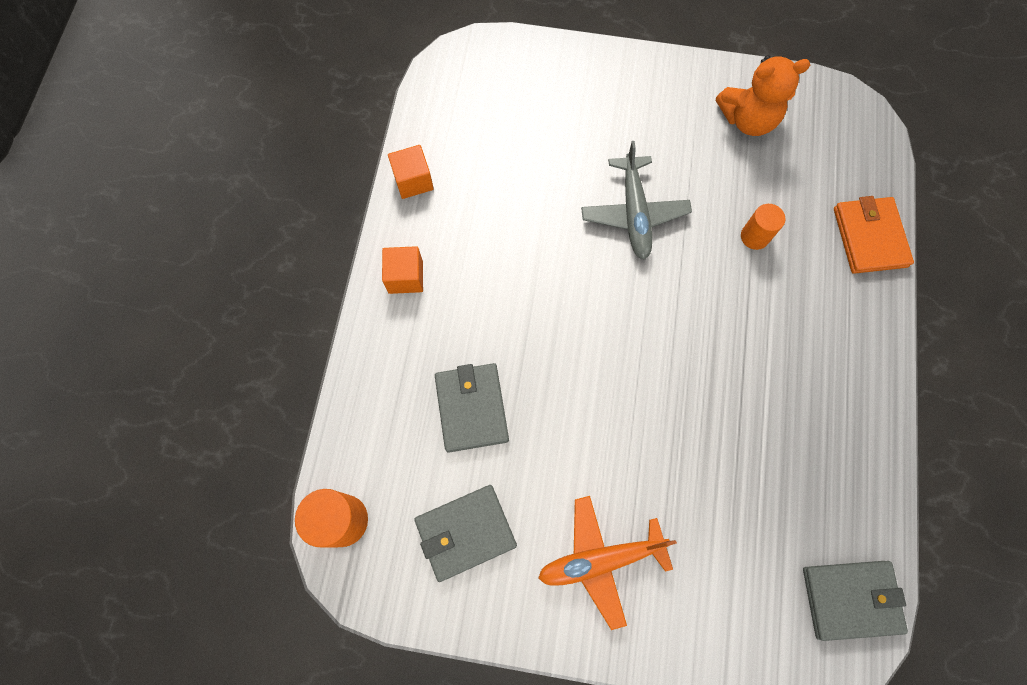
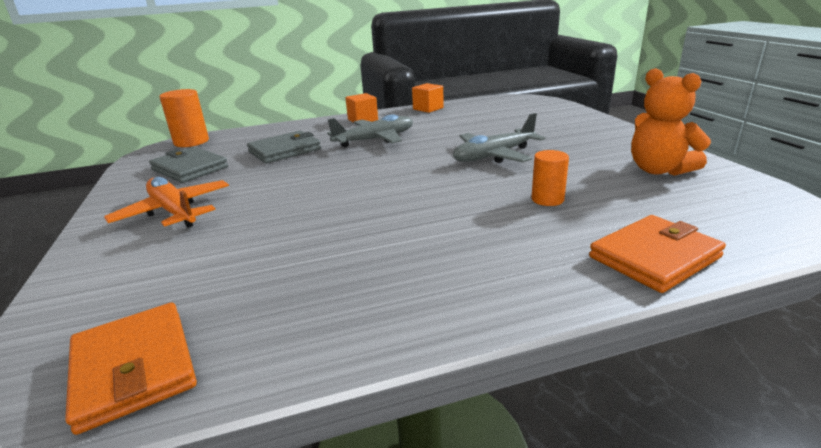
camera: 65 degrees right, 45 degrees down
(502, 296) = (375, 140): none -> grey plane
(850, 599) = (134, 368): grey wallet -> orange wallet

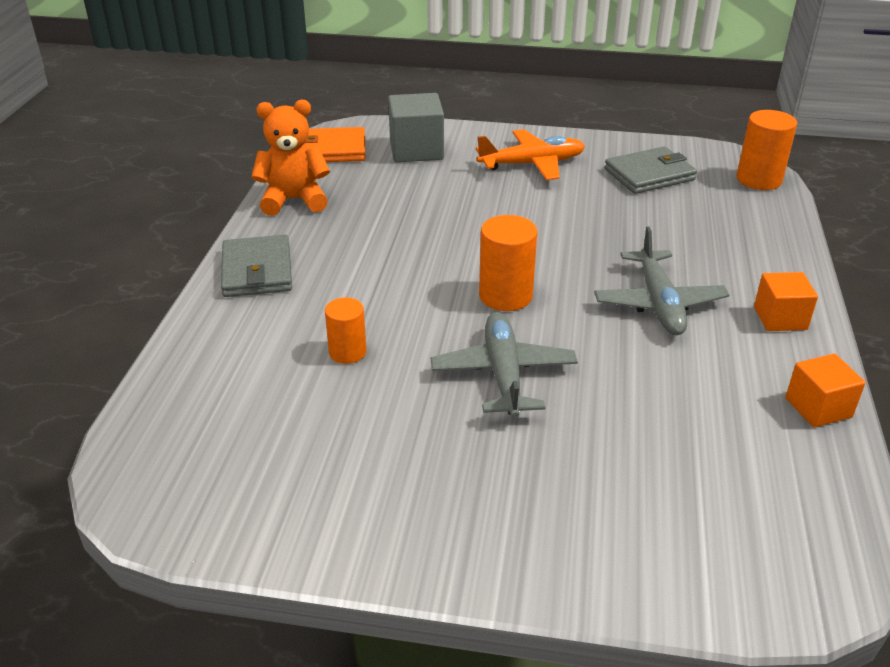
camera: 115 degrees right, 10 degrees up
(136, 286) = (416, 150): none -> grey cube
(285, 150) = (666, 232): grey wallet -> grey wallet (257, 270)
(412, 173) = (505, 296): none -> orange cylinder
(654, 257) = (199, 351): orange wallet -> none
(658, 170) = (320, 483): orange teddy bear -> orange teddy bear (294, 200)

